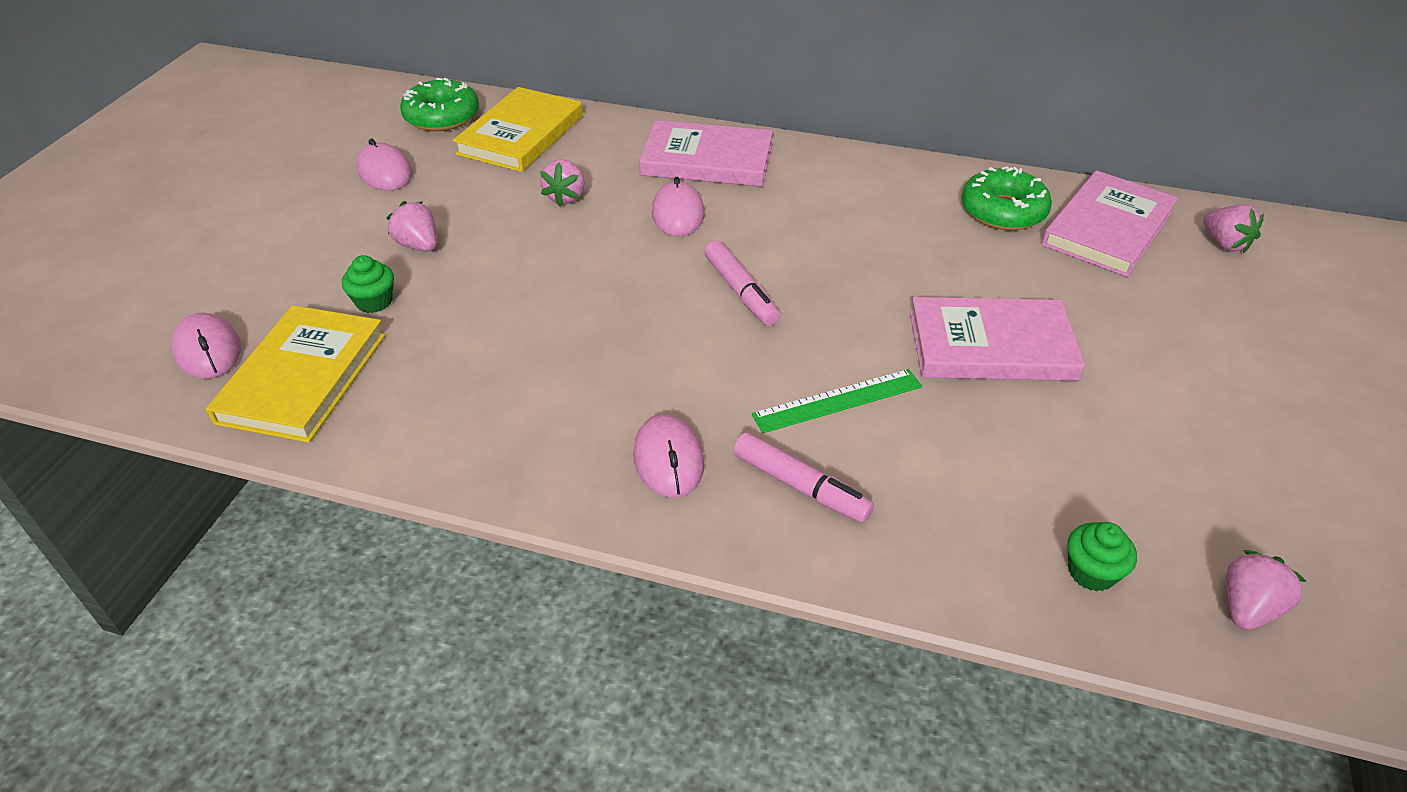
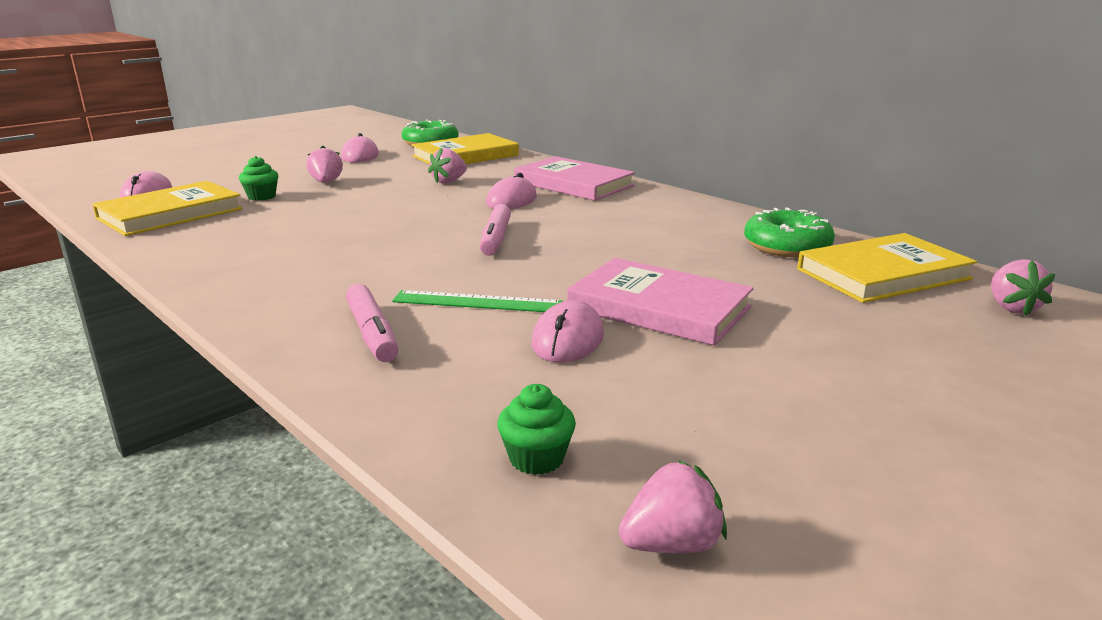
camera: 30 degrees right, 20 degrees down
(668, 459) = (306, 296): pink mouse -> pink mouse (568, 339)
(1107, 228) = (883, 274): pink book -> yellow book

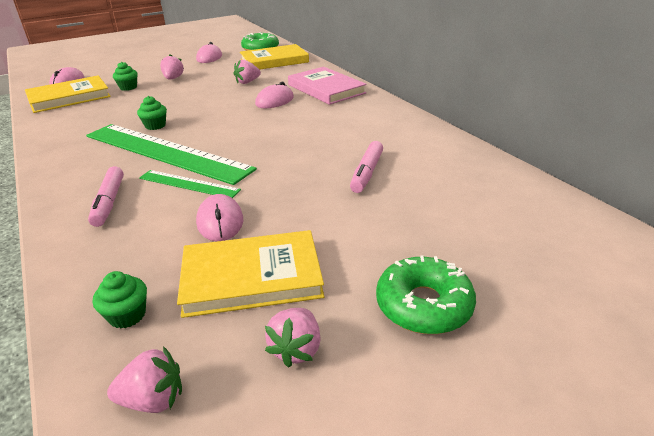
camera: 15 degrees right, 10 degrees up
(354, 239) = (155, 125): none -> green cupcake
(402, 268) = (165, 152): none -> green ruler
(495, 239) = (239, 133): pink marker -> pink marker (366, 173)
(568, 339) = (220, 221): pink mouse -> pink mouse turned 45 degrees counterclockwise
(659, 308) = (299, 202): pink book -> none
(787, 246) = (432, 156): green donut -> green donut (423, 305)
(883, 274) = (484, 189): yellow book -> yellow book (252, 277)
(1011, 308) = (561, 231): pink strawberry -> pink strawberry (296, 349)

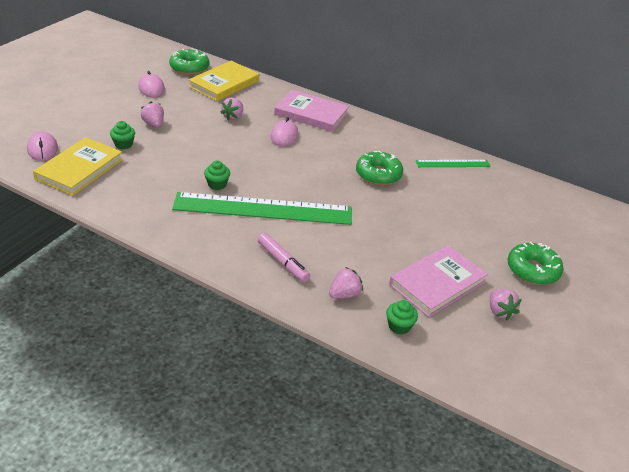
camera: 35 degrees left, 5 degrees up
(153, 399) = (464, 357): pink strawberry -> pink strawberry (344, 294)
(188, 184) = (319, 232): green ruler -> green ruler (453, 163)
(220, 221) = (376, 254): pink mouse -> none
(252, 277) = (437, 283): yellow book -> pink book
(330, 146) = (378, 174): none -> green donut
(366, 173) = (424, 192): pink marker -> none

